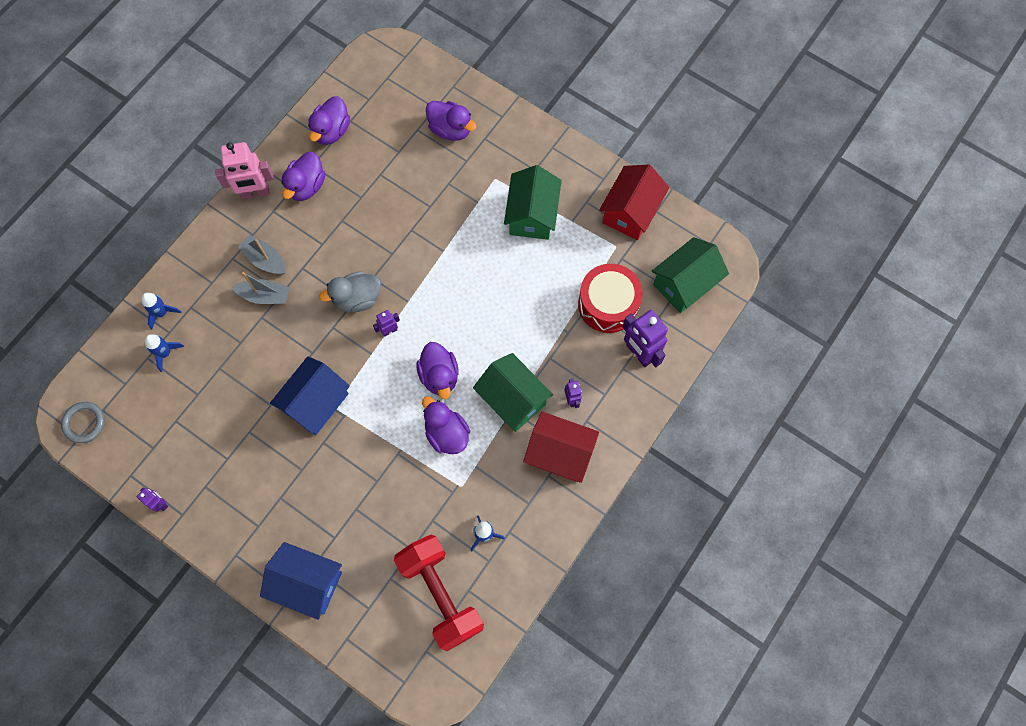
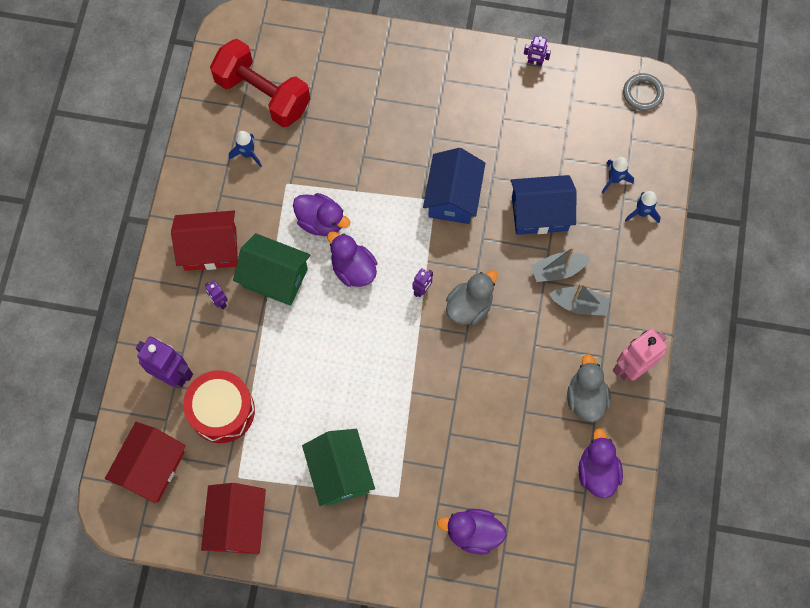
camera: 155 degrees right, 0 degrees up
(306, 186) = (585, 398): purple duck -> grey duck
(307, 583) = (377, 57): blue house -> blue house (539, 213)
(685, 284) = (152, 467): green house -> red house

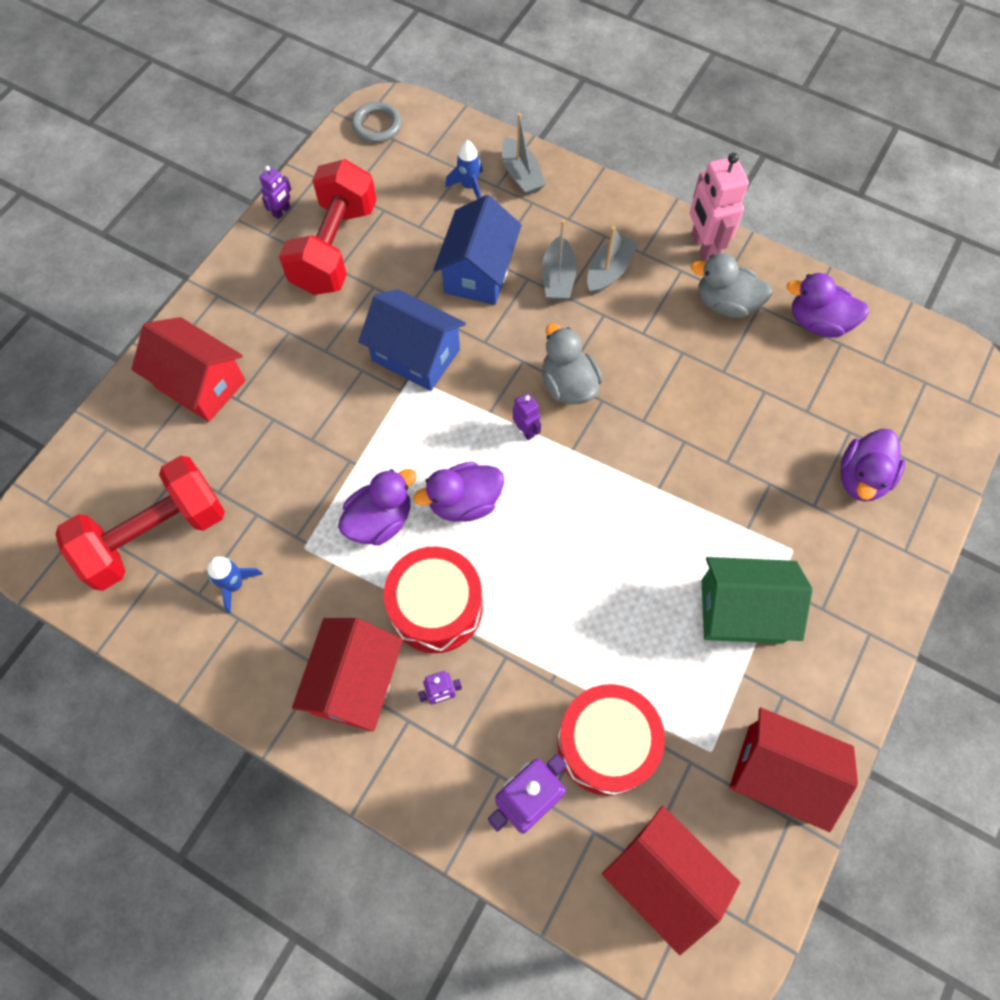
camera: 70 degrees left, 5 degrees down
(275, 278) = (436, 607): green house -> red drum
(377, 72) = (200, 384): none -> red house
(519, 109) = (335, 248): none -> red dumbbell
(642, 212) = (521, 175): blue rocket -> grey boat

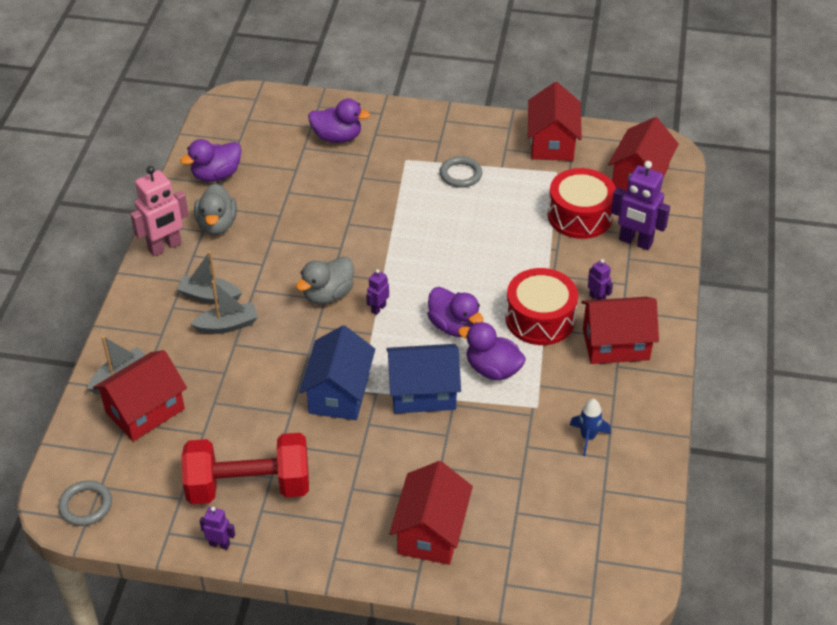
camera: 110 degrees left, 20 degrees down
(155, 535) = (578, 504): red dumbbell -> none
(469, 186) = (145, 411): blue rocket -> red house
(478, 272) = (239, 377): blue house -> blue house (423, 393)
(741, 611) = (460, 174): green house -> grey ring
(818, 322) = (216, 175): purple duck -> purple duck turned 60 degrees clockwise

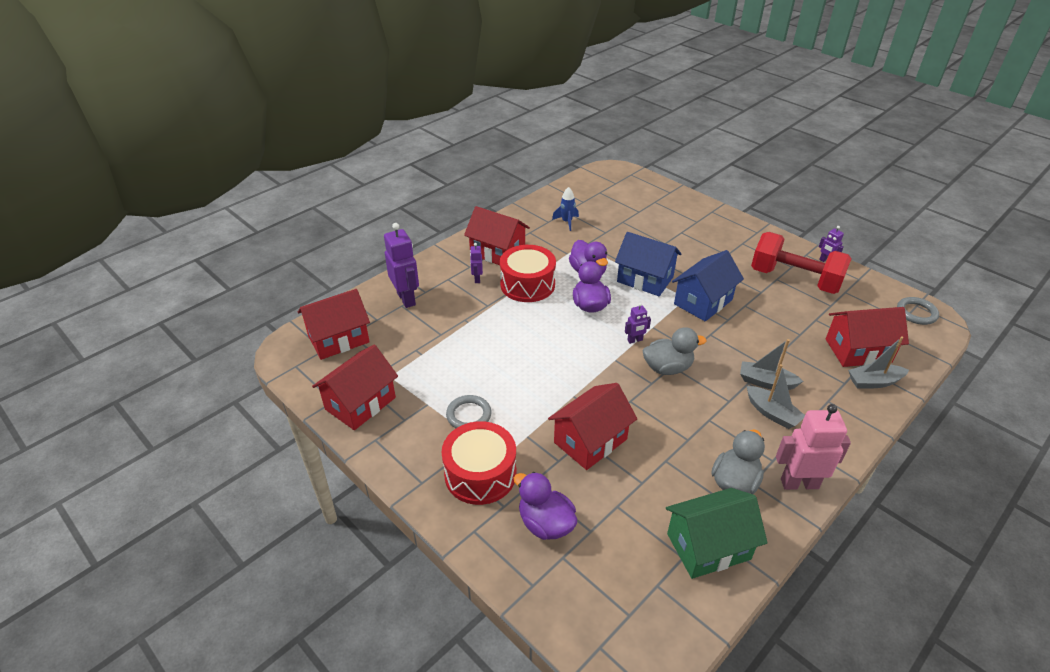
camera: 145 degrees left, 5 degrees down
(216, 175) = (708, 546): purple duck -> green house
(431, 532) = (693, 221): red house -> red house (590, 441)
(580, 216) = (419, 333): red drum -> red drum (480, 474)

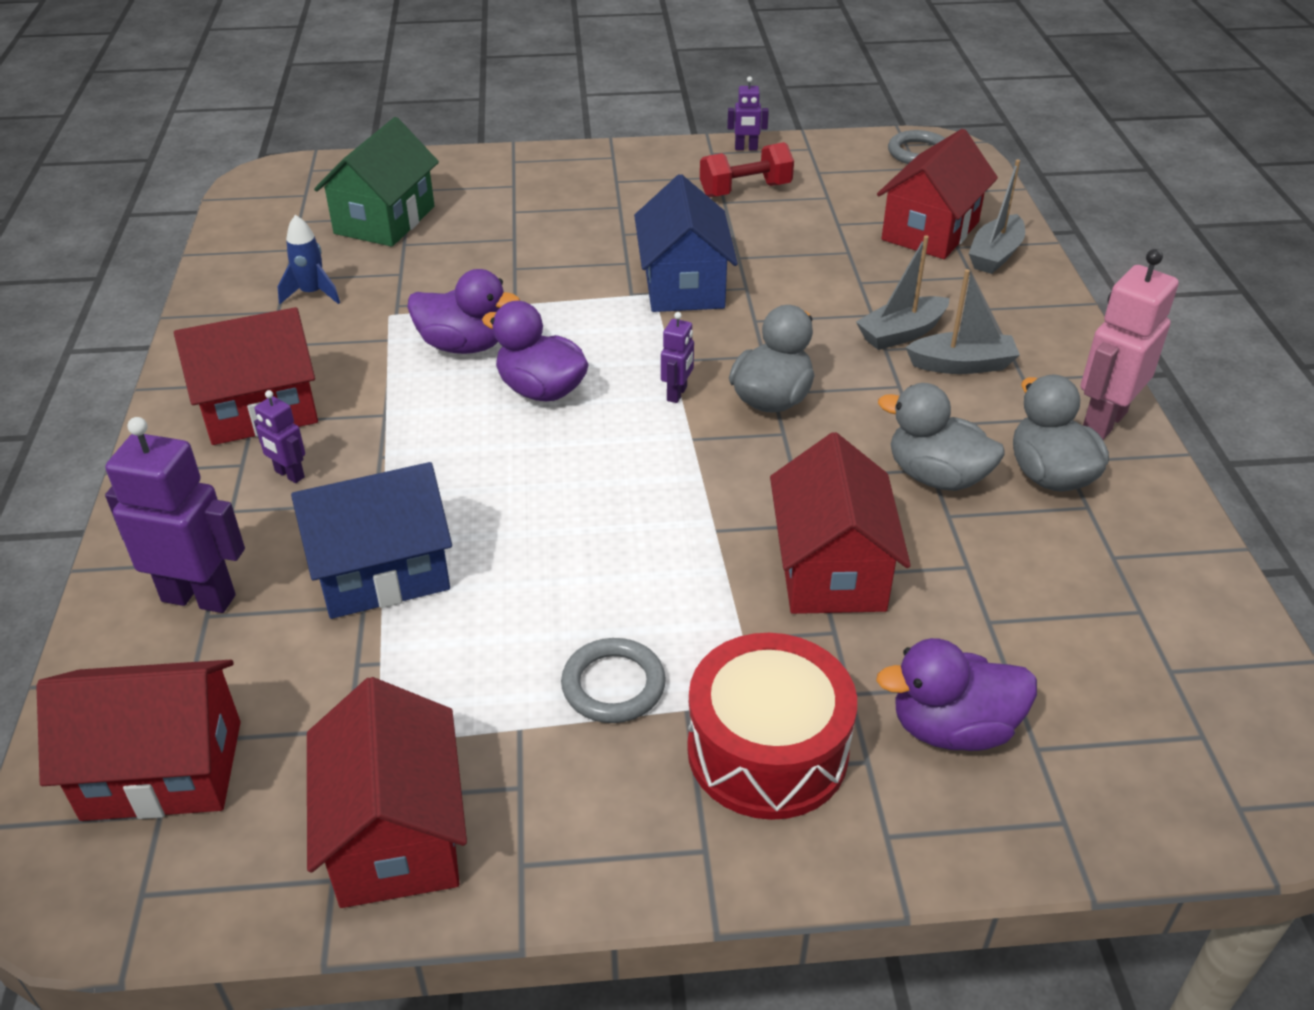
camera: 50 degrees left, 0 degrees up
(338, 339) = (163, 770): red house -> red house turned 75 degrees clockwise
(527, 284) = (394, 425): red drum -> none
(645, 279) = (563, 304): blue house -> blue house (382, 572)
(685, 444) = (936, 476): none -> grey duck
(708, 546) = (1141, 573): green house -> green house (384, 220)
(794, 279) = (745, 190): red dumbbell -> red dumbbell, size x0.57

